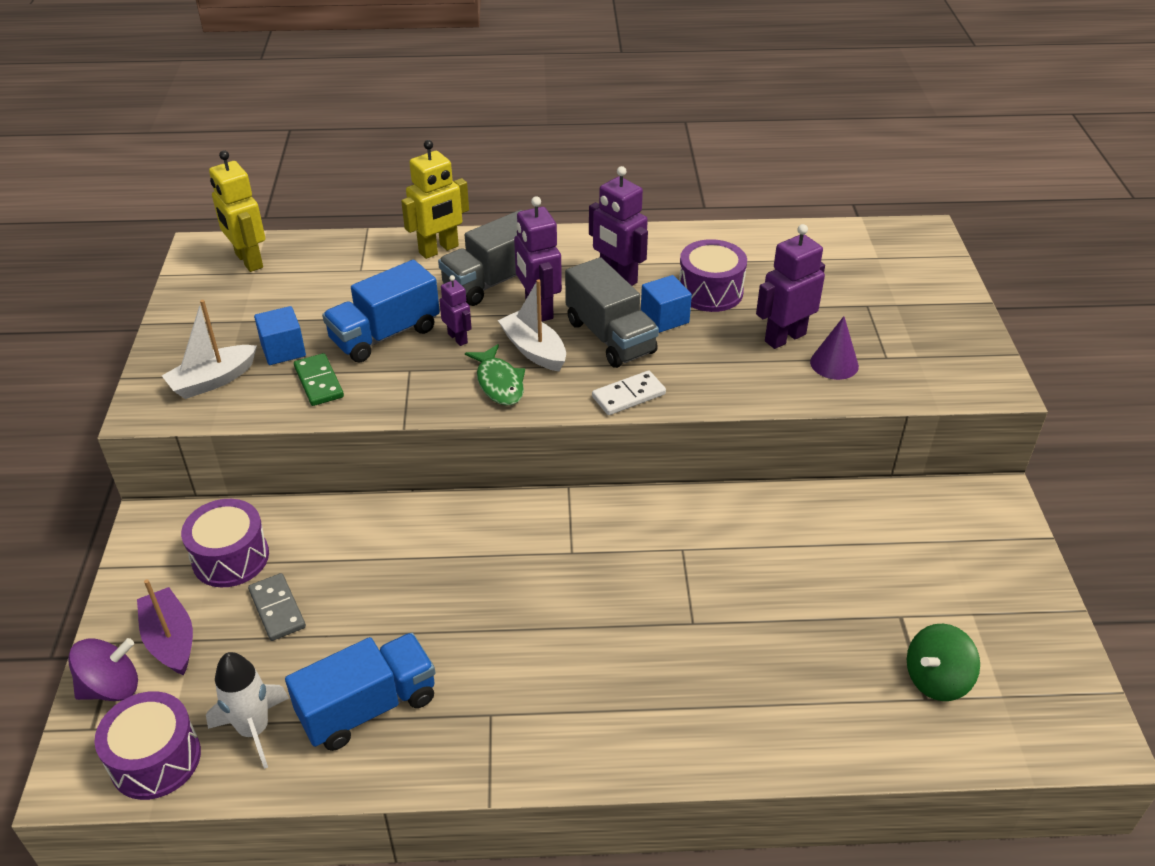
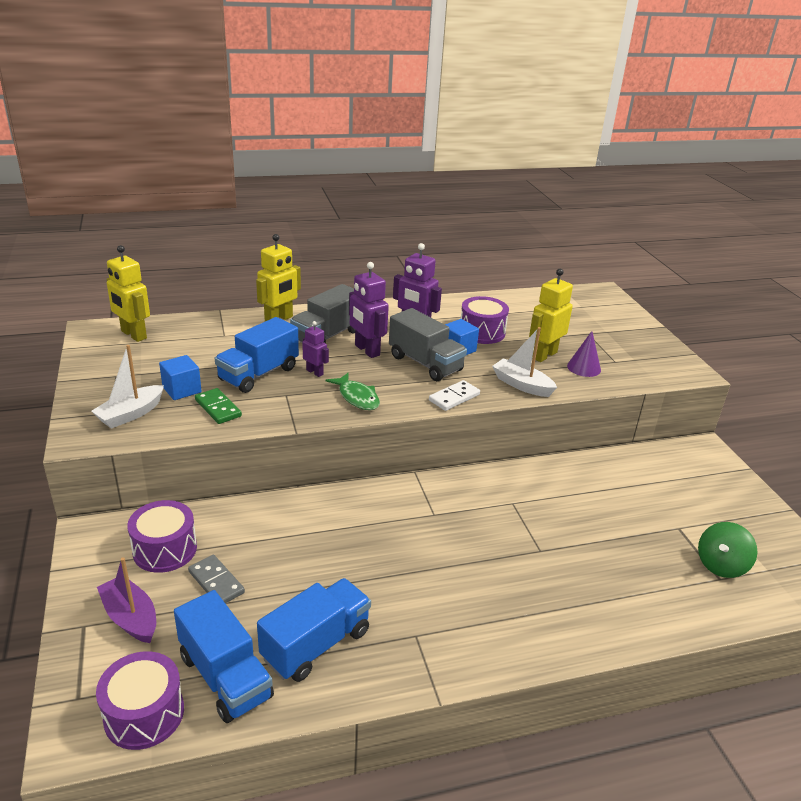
camera: 15 degrees left, 10 degrees down
(111, 687) = (87, 662): purple spinning top -> none
(254, 730) = (225, 677): white rocket -> blue truck
(534, 350) = (374, 375): white boat -> white boat (522, 385)
(784, 337) = (544, 355): purple robot -> yellow robot

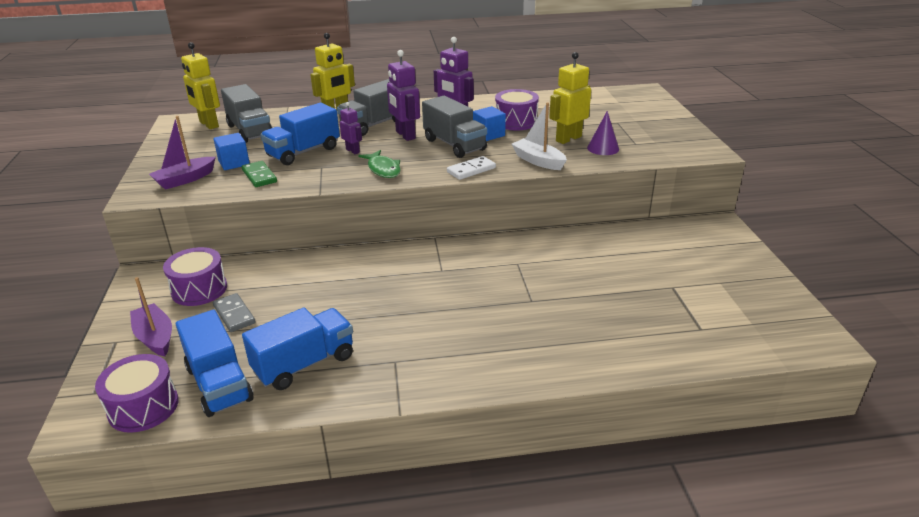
camera: 10 degrees right, 0 degrees up
(130, 414) = (185, 179): white boat -> purple boat
(186, 344) = (250, 131): none -> grey truck
(721, 565) = (705, 318): green spinning top -> none

